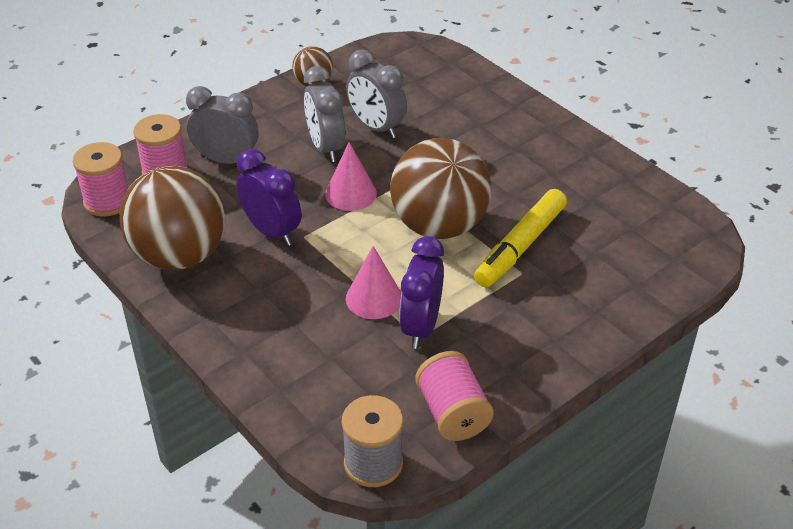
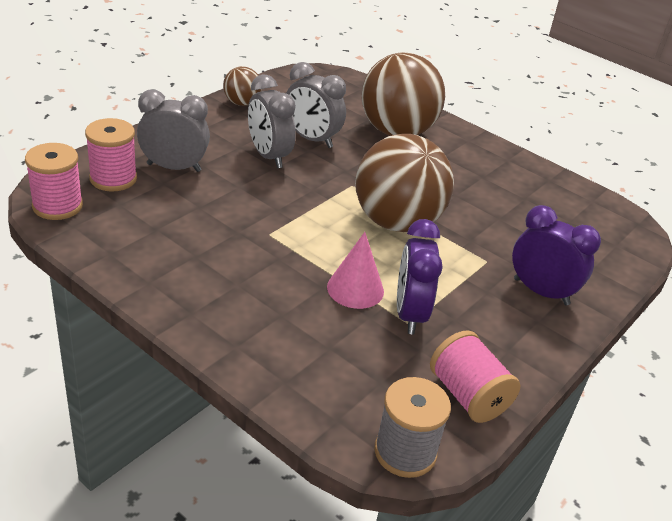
camera: 15 degrees left, 5 degrees down
(179, 255) = (146, 255): brown ball -> brown ball (396, 132)
(272, 232) = (236, 231): purple clock -> purple clock (541, 292)
(350, 193) = (304, 195): pink cone -> none
(520, 246) = (477, 238): yellow marker -> none

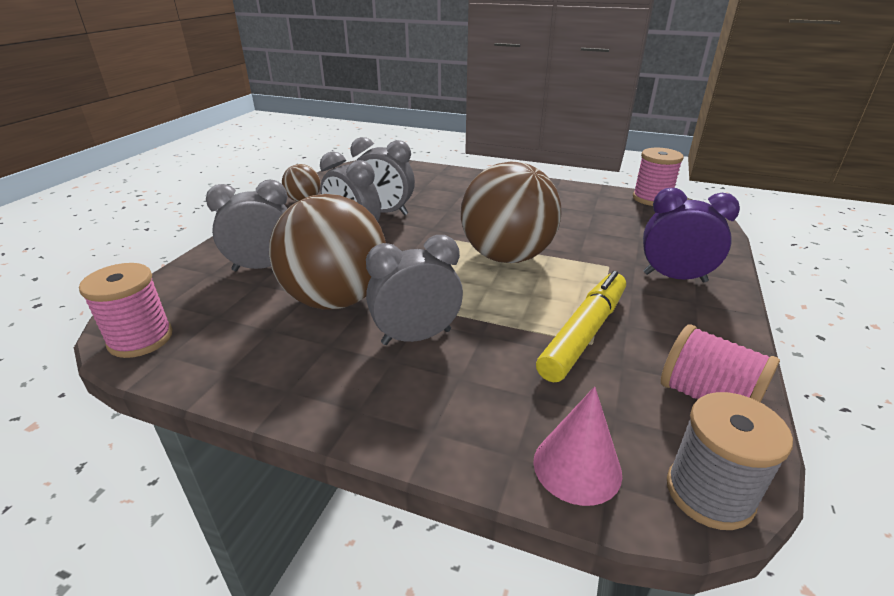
camera: 15 degrees left, 5 degrees down
(113, 179) = (199, 294): pink spool -> pink spool (652, 199)
(267, 271) = (416, 337): none -> grey clock
(355, 289) = (515, 326): pink cone -> pink cone (577, 467)
(396, 132) = (453, 190): brown ball -> brown ball (336, 299)
(409, 314) = (584, 333): purple clock -> yellow marker

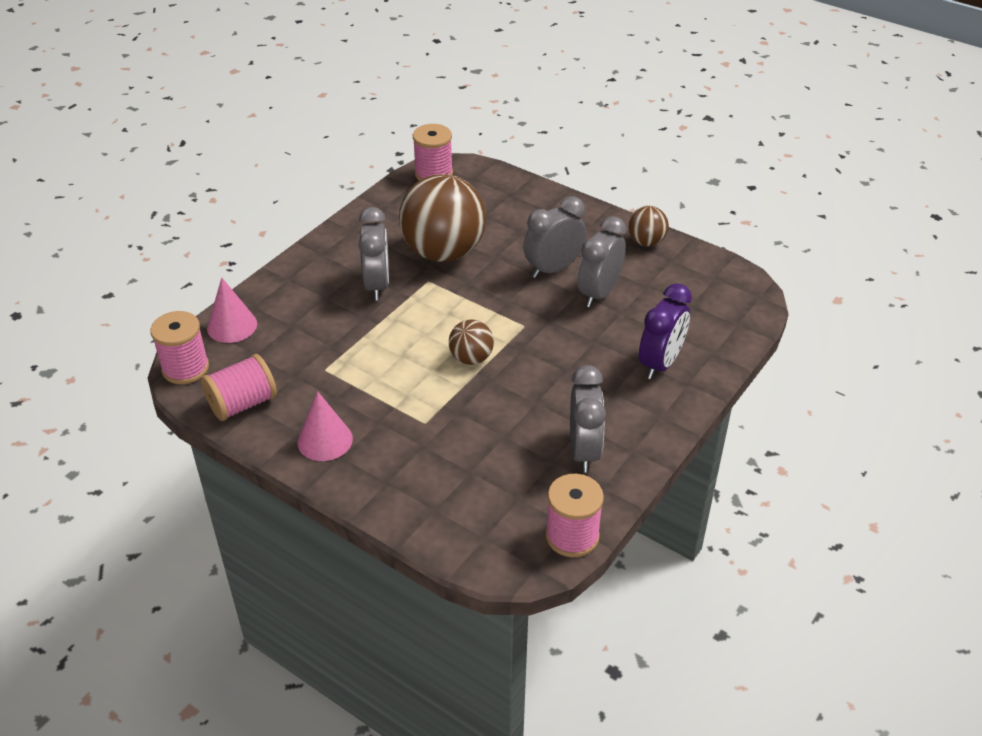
camera: 105 degrees right, 10 degrees up
(263, 267) = (510, 218): grey clock -> grey clock (584, 451)
(507, 256) = (471, 358): brown ball -> brown ball, size x0.47
(584, 333) = (337, 369): yellow marker -> none
(674, 277) = (384, 461): purple clock -> purple clock (660, 363)
(689, 317) = (325, 440): none -> pink cone
(709, 493) = (185, 368): grey spool -> pink spool

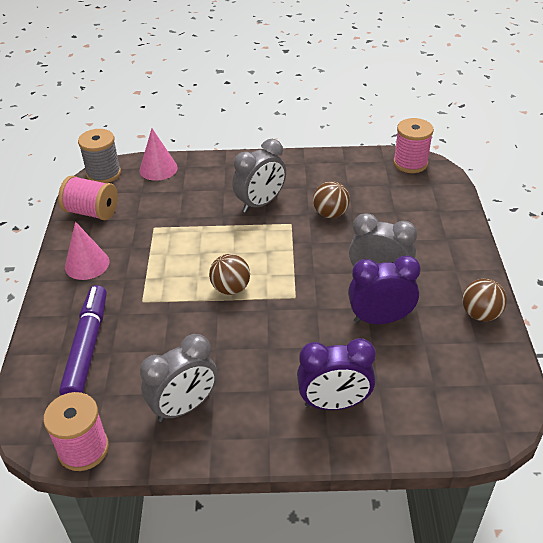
camera: 55 degrees right, 0 degrees up
(185, 368) = (104, 174): pink spool -> grey spool
(443, 252) = (330, 214): brown ball -> brown ball, size x0.47
(447, 485) = (87, 347): none -> purple marker
(599, 293) = (380, 319): grey clock -> purple clock

